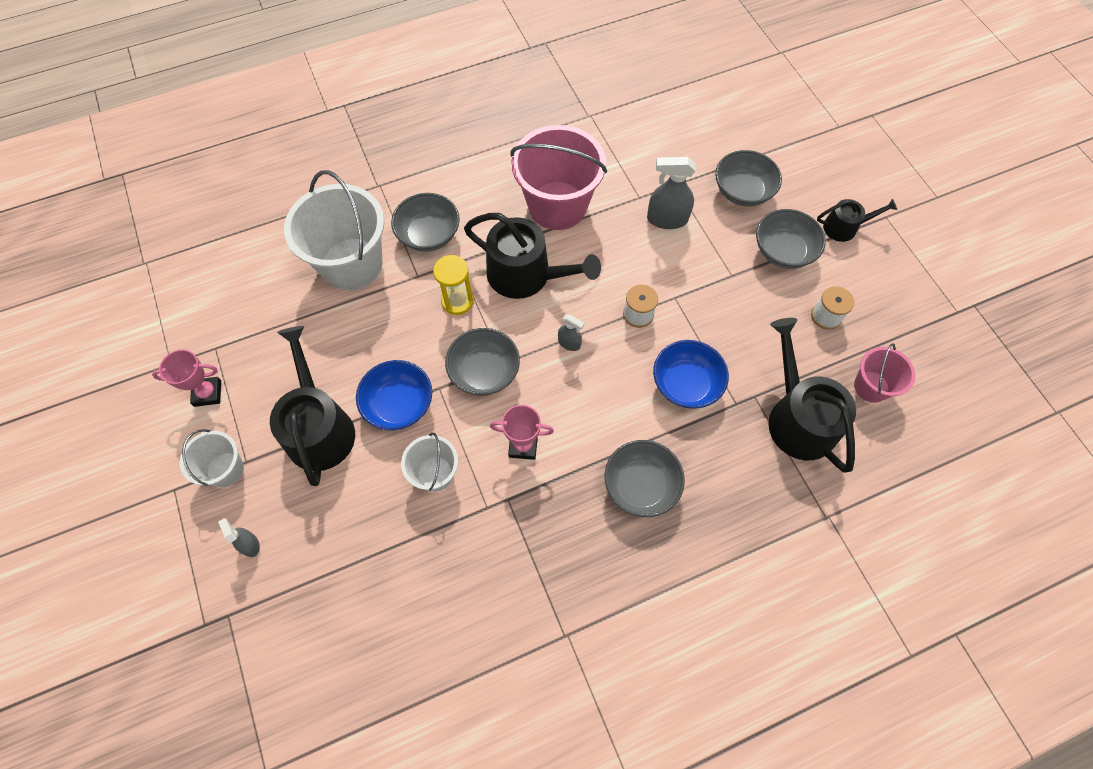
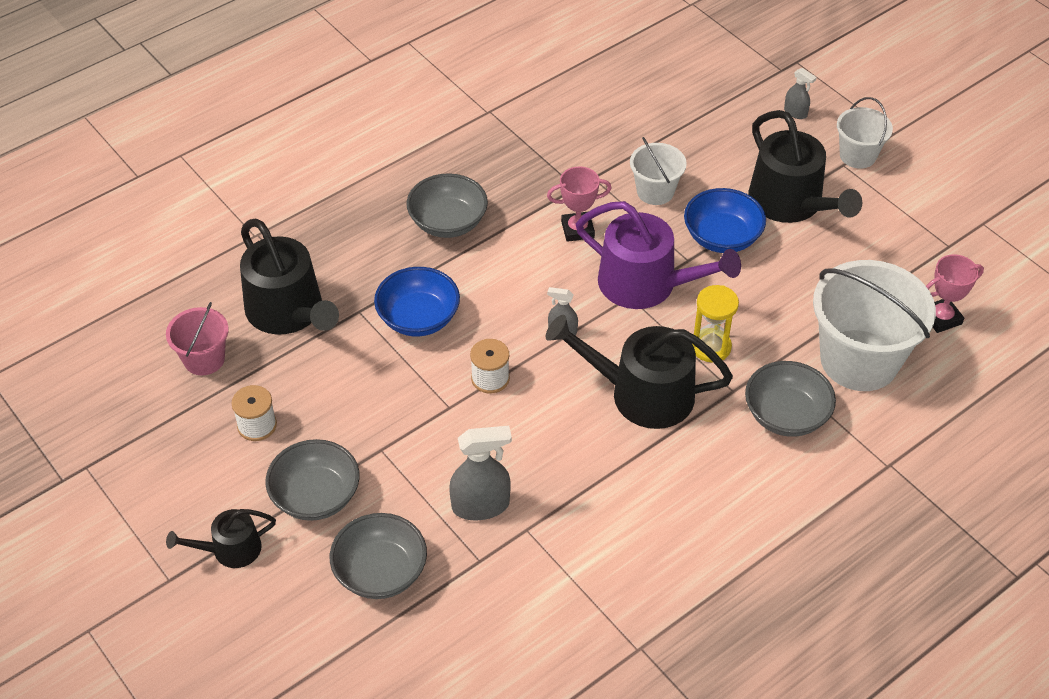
camera: 165 degrees right, 15 degrees down
(207, 393) = (923, 207): pink trophy -> pink trophy (941, 318)
(484, 372) = (646, 284): grey bowl -> purple watering can
(557, 205) = (635, 491): pink bucket -> none

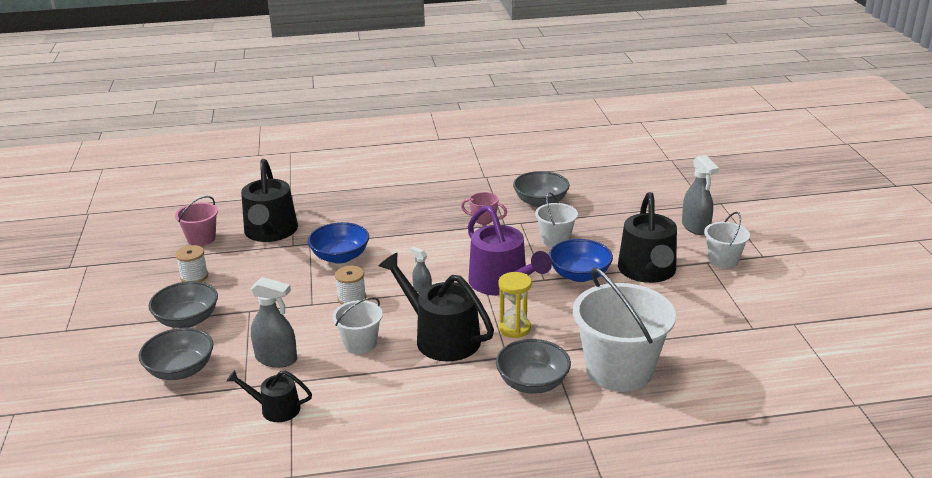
camera: 30 degrees right, 20 degrees down
(230, 549) = (113, 328): black watering can -> black watering can (275, 409)
(448, 222) = (406, 219): grey bowl -> grey bowl (540, 202)
(558, 442) = (360, 344): none -> white bucket
(795, 112) = (695, 227): grey spray bottle -> grey spray bottle, size x1.83
(941, 318) = (709, 367): pink trophy -> none

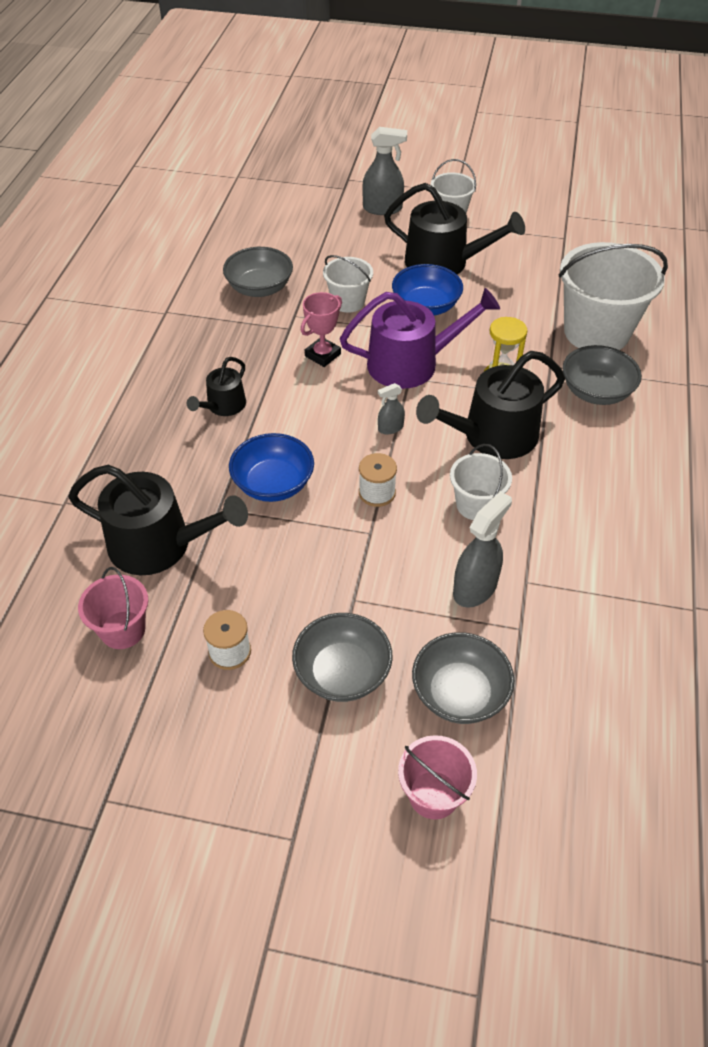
camera: 70 degrees left, 20 degrees up
(99, 375) = (433, 794): none -> pink bucket
(275, 409) = (573, 604): black watering can -> black watering can (223, 406)

